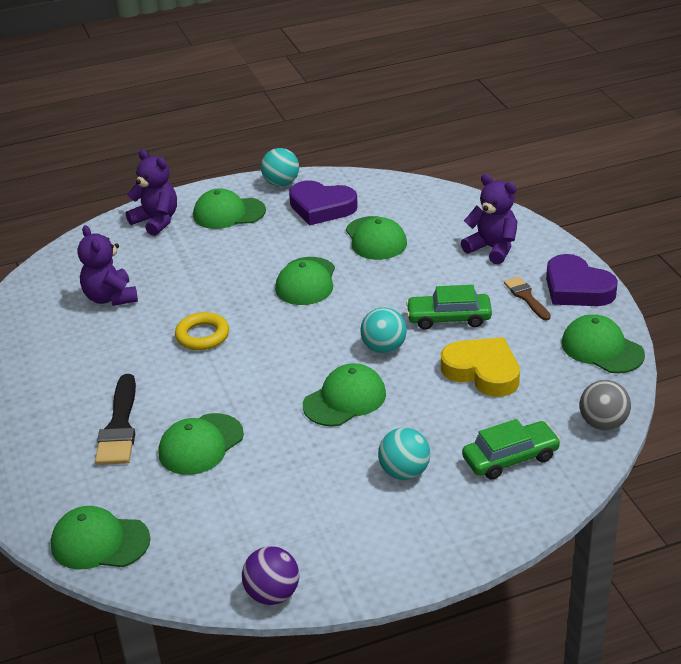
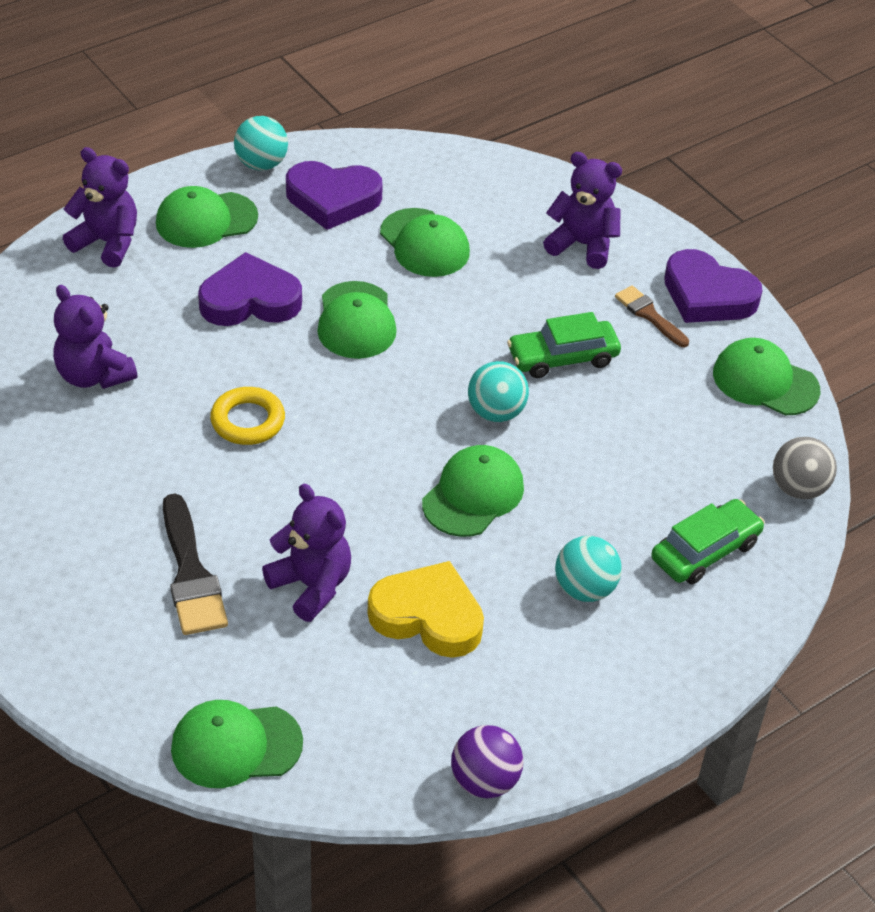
camera: 20 degrees left, 10 degrees up
(201, 444) = (311, 585): green cap -> purple teddy bear
(237, 262) = (250, 300): none -> purple heart
(482, 371) = (631, 432): yellow heart -> yellow heart (428, 616)

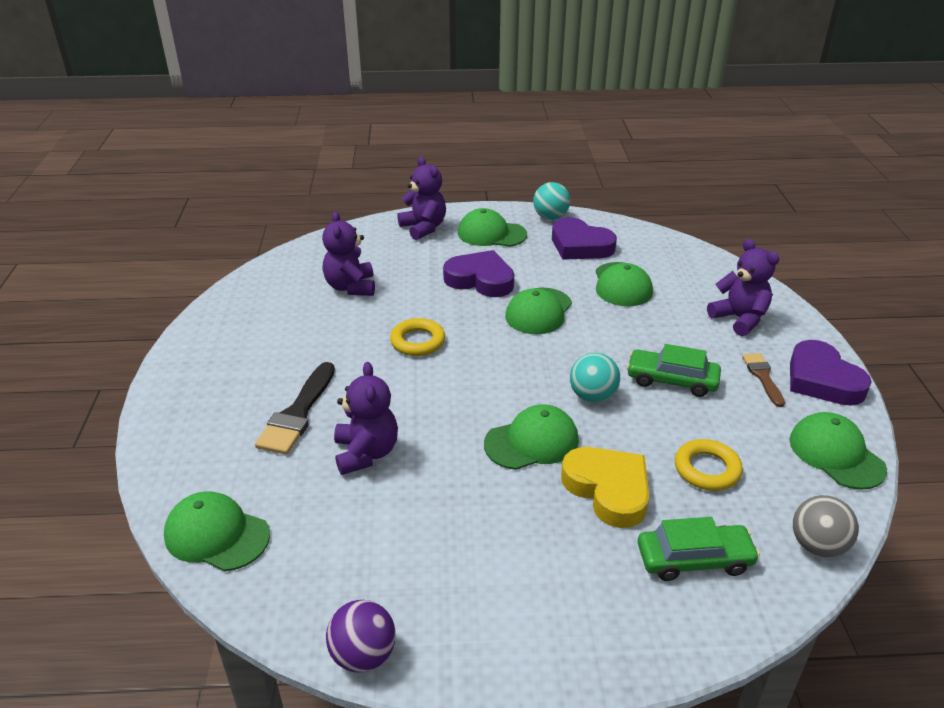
camera: 35 degrees right, 10 degrees down
(428, 616) = (428, 509): yellow heart -> yellow heart (608, 489)
(584, 589) = (566, 543): turquoise ball -> none
(660, 451) = (707, 469): none -> yellow ring

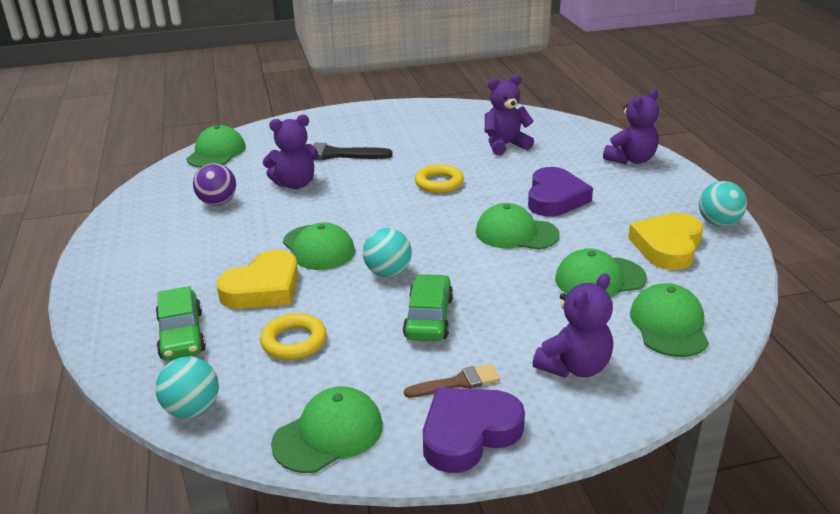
camera: 80 degrees right, 5 degrees down
(363, 655) = (117, 211): purple ball -> purple ball (218, 202)
(491, 234) = (649, 194): green cap -> green cap (669, 325)
(580, 245) = (667, 246): purple heart -> yellow heart
(817, 546) = (192, 409): grey ball -> turquoise ball

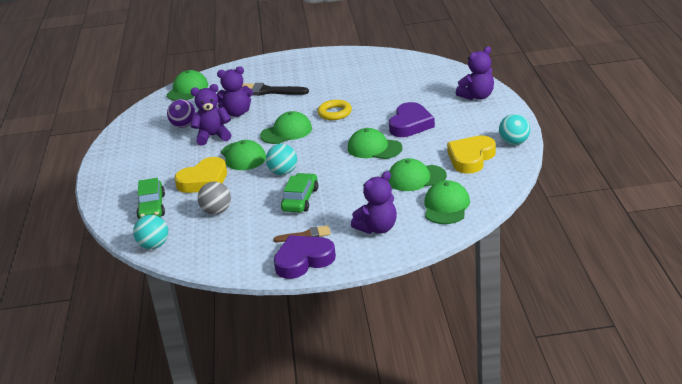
camera: 10 degrees right, 0 degrees up
(294, 341) = (216, 211): yellow ring -> grey ball
(328, 434) = (226, 259): green cap -> green cap (286, 132)
(505, 145) = (391, 84): purple teddy bear -> purple teddy bear (213, 136)

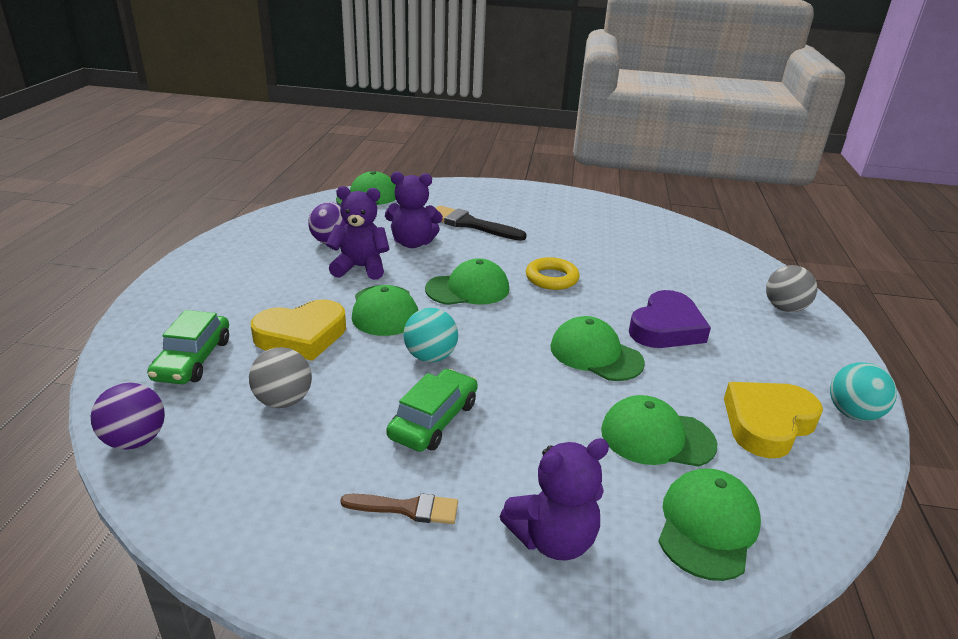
camera: 10 degrees right, 0 degrees up
(154, 245) = (135, 440): turquoise ball -> purple ball
(303, 260) = (372, 578): purple heart -> none
(477, 96) = (784, 308): purple teddy bear -> grey ball

